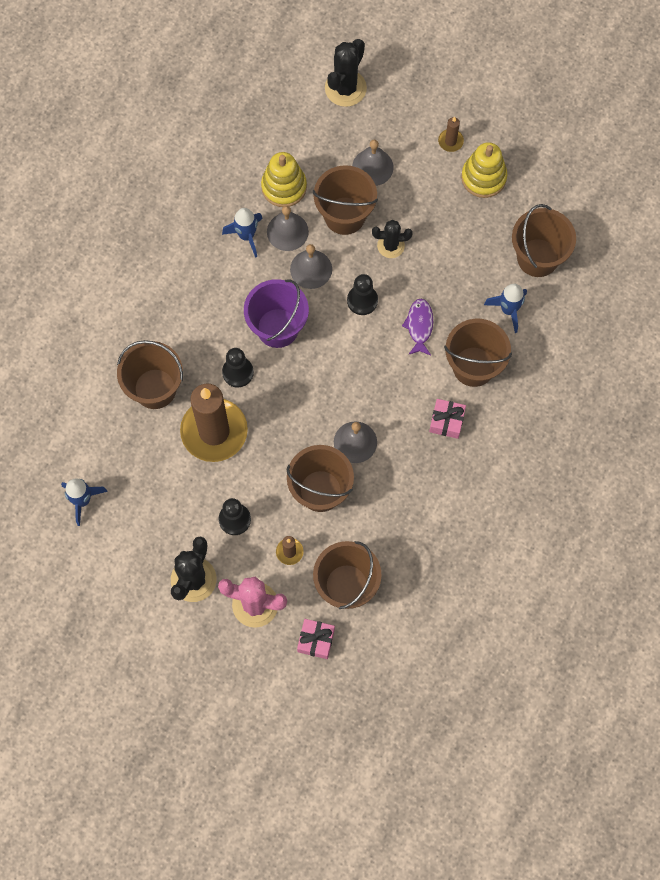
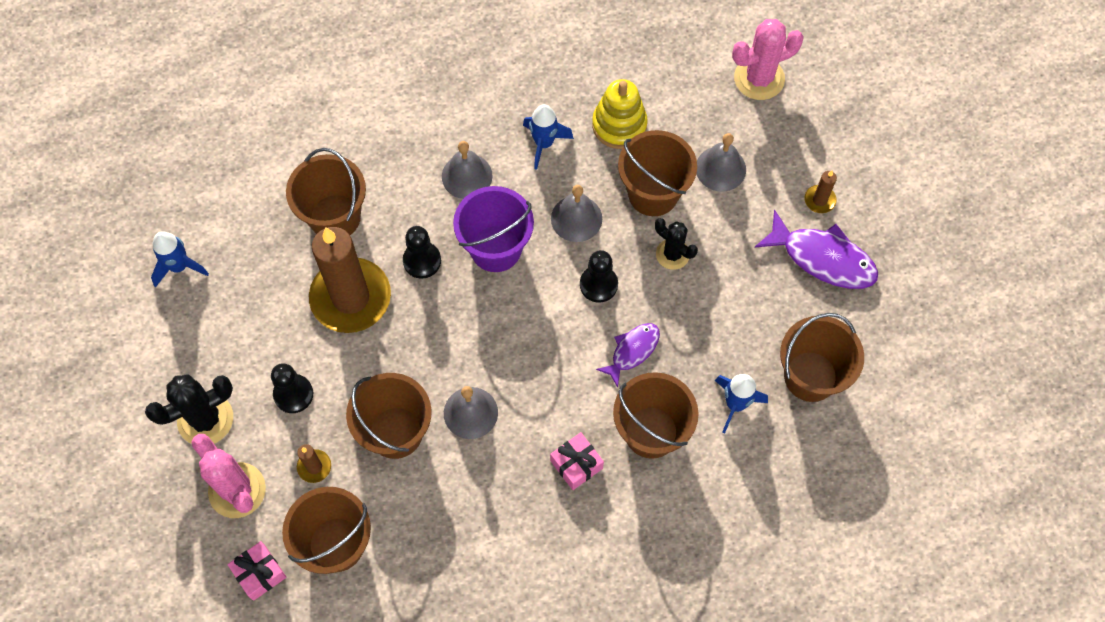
camera: 40 degrees right, 5 degrees down
(287, 231) = (585, 168): grey bell -> grey bell (467, 176)
(345, 88) = (759, 78): black cactus -> pink cactus
(483, 177) = (823, 258): yellow stacking toy -> purple fish

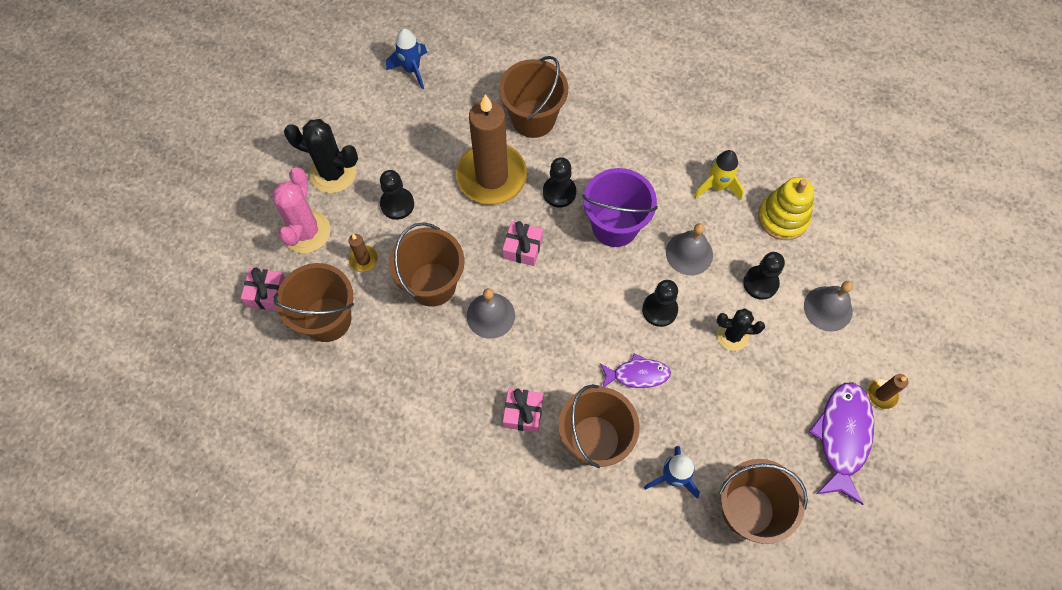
camera: 45 degrees right, 0 degrees up
(440, 334) = (523, 248): none -> pink gift
(467, 176) = (643, 164): grey bell -> none
(544, 143) = (717, 186): blue rocket -> yellow rocket
(653, 193) = (760, 283): brown bucket -> black pawn
(672, 254) = (732, 335): black cactus -> black cactus turned 75 degrees counterclockwise
(759, 78) = (921, 271): pink cactus -> none
(823, 258) = (842, 437): purple fish -> purple fish turned 150 degrees counterclockwise

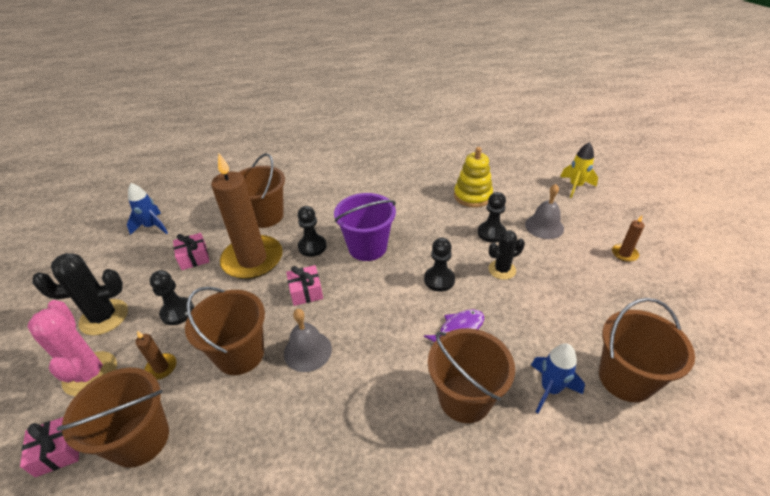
camera: 30 degrees left, 25 degrees down
(523, 413) = (387, 413): pink gift -> pink gift (194, 257)
(689, 253) = (431, 239): grey bell -> none
(717, 186) = (418, 198): yellow rocket -> yellow rocket (575, 186)
(842, 437) = (630, 291): purple fish -> none

